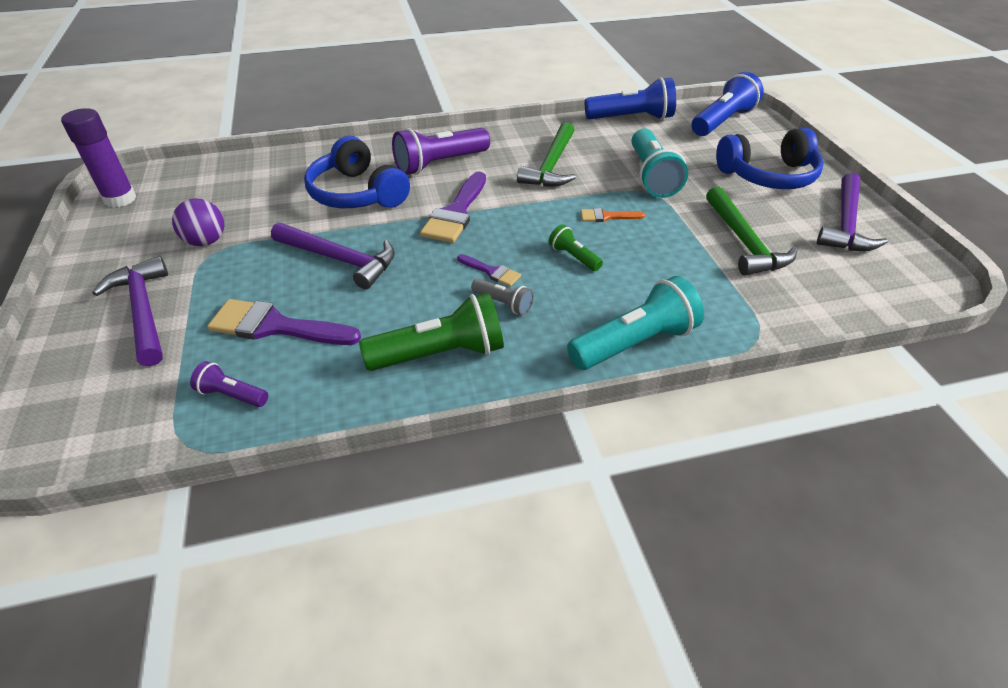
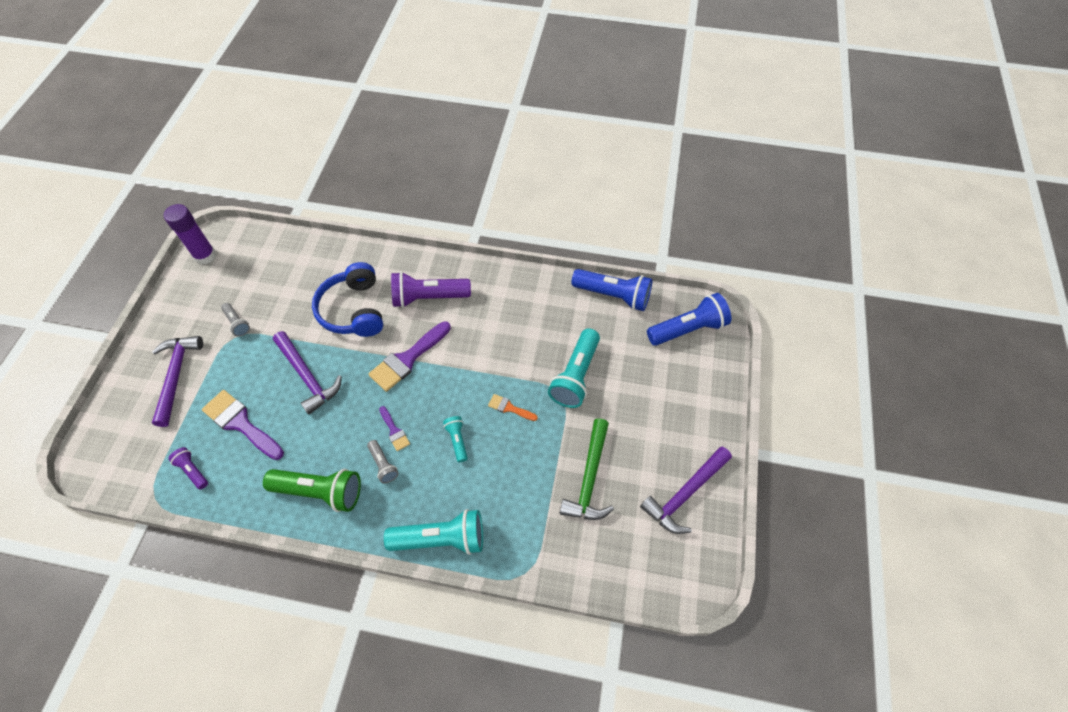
camera: 25 degrees right, 15 degrees up
(206, 241) = (237, 323): purple ball -> grey flashlight
(552, 165) = (508, 332): green hammer -> none
(573, 257) = (457, 440): green flashlight -> turquoise flashlight
(768, 176) = (670, 413): blue headphones -> none

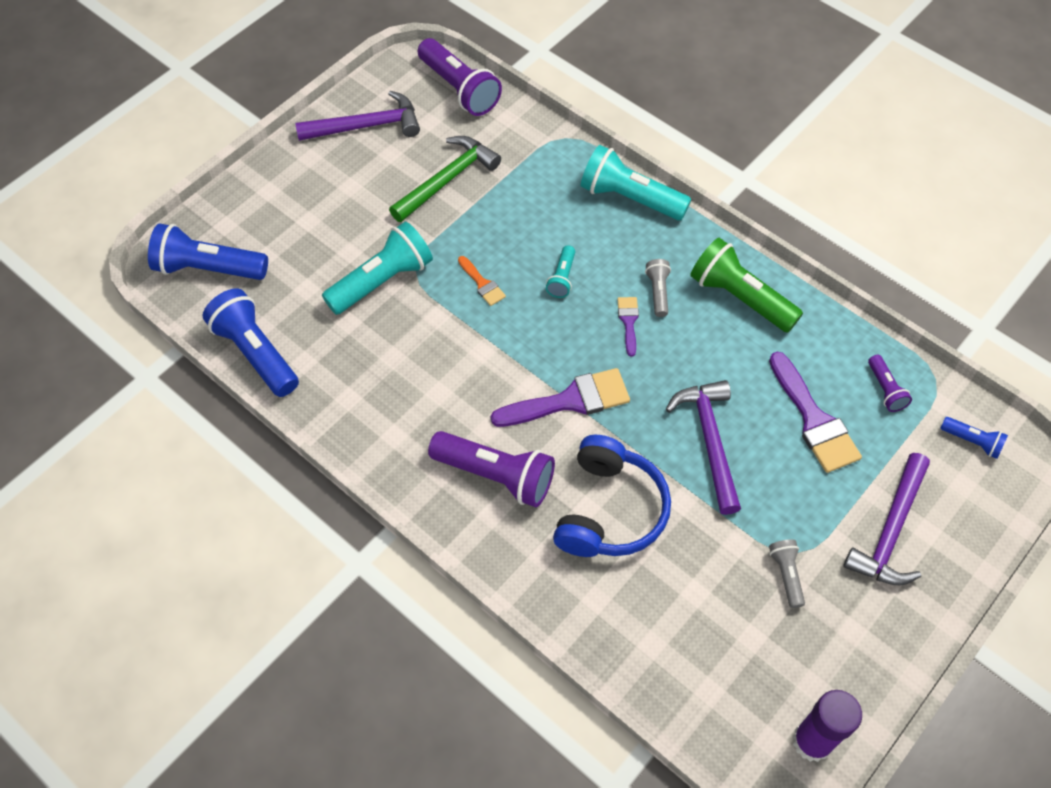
camera: 150 degrees left, 0 degrees up
(124, 461) = (972, 441): none -> blue flashlight
(643, 576) = (459, 89): none -> purple flashlight

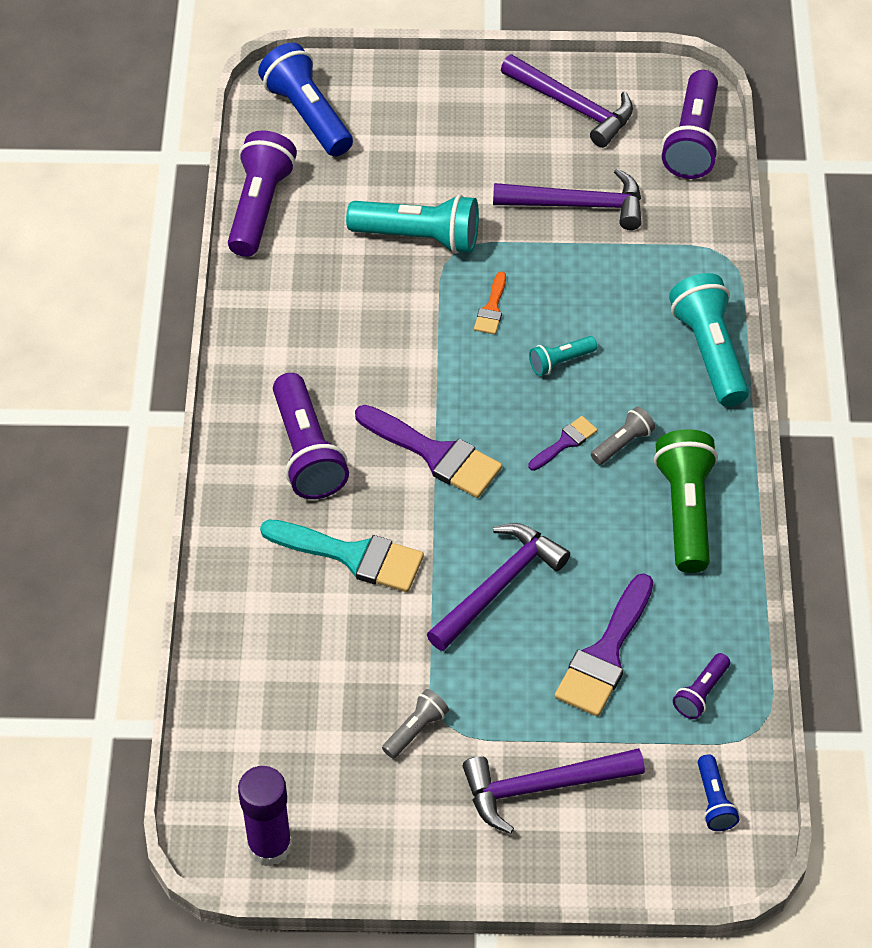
camera: 50 degrees right, 5 degrees down
(256, 353) = (260, 207): blue flashlight -> purple flashlight
(447, 179) = (578, 205): green hammer -> purple hammer
(610, 510) = (353, 556): blue headphones -> turquoise brush

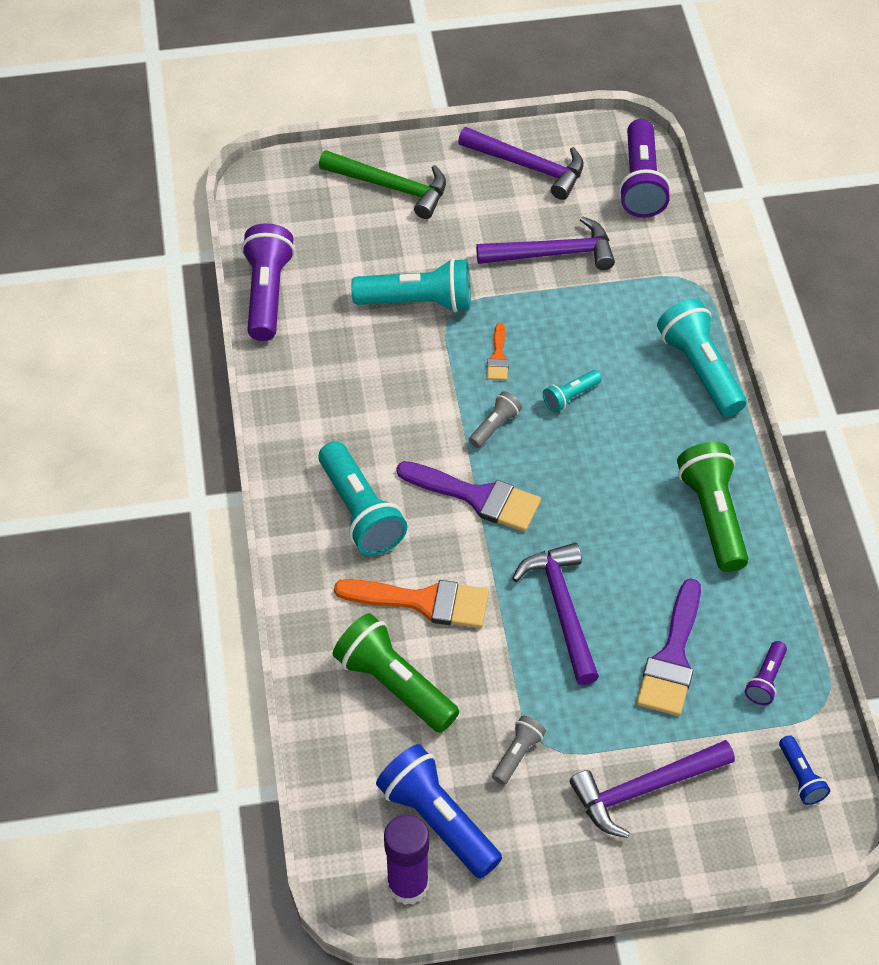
camera: 10 degrees left, 0 degrees up
(302, 638) = (394, 685): none -> green flashlight
(307, 451) = (360, 512): purple flashlight -> turquoise flashlight
(308, 115) = (292, 205): blue flashlight -> blue flashlight (438, 821)
(353, 556) = (424, 602): turquoise brush -> orange brush
(418, 109) = (391, 187): none -> green hammer
(498, 585) = (562, 609): purple hammer -> purple hammer turned 45 degrees counterclockwise
(565, 442) = (591, 469): purple brush -> none
(622, 443) = (643, 463): grey flashlight -> grey flashlight (495, 426)

